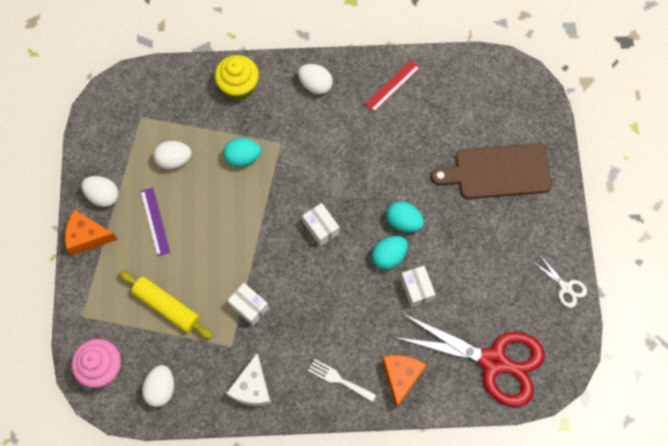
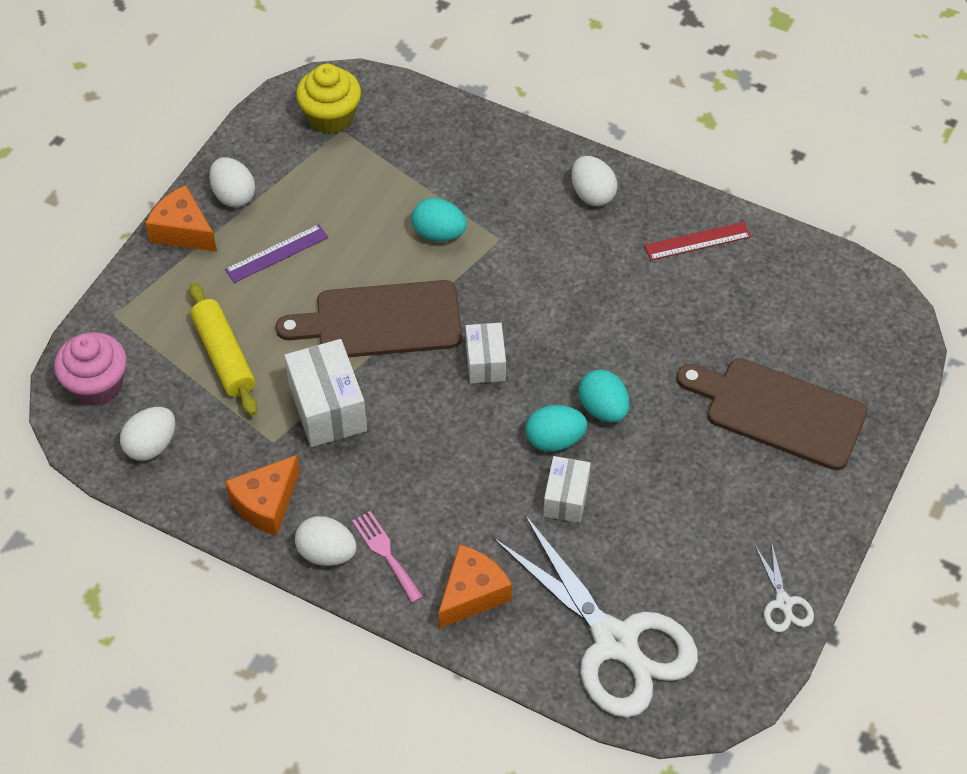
camera: 30 degrees right, 15 degrees down
(155, 221) = (276, 253): purple ruler -> purple ruler turned 45 degrees clockwise
(174, 160) = (349, 196): white egg -> white egg (327, 553)
(239, 86) = (490, 151): yellow cupcake -> yellow cupcake (331, 117)
(245, 233) = (381, 321): none -> brown cutting board
(249, 307) = (328, 408): white box -> white box, size x1.61
(252, 387) = (266, 504): white cheese -> orange cheese
(339, 379) = (386, 553): white fork -> pink fork
(493, 361) = (615, 641): red scissors -> white scissors

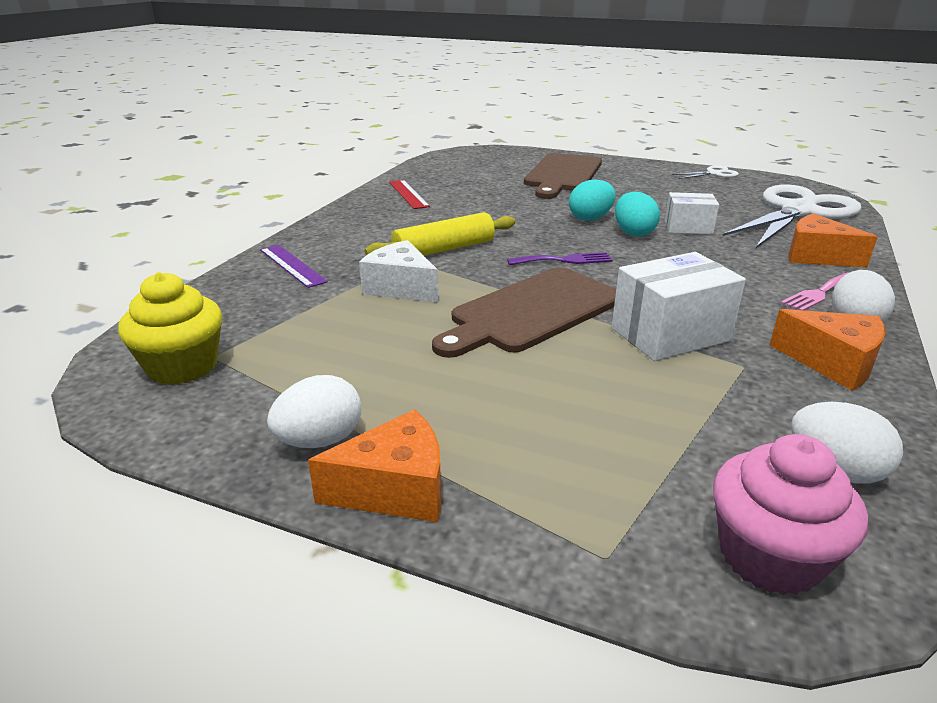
camera: 95 degrees left, 25 degrees down
(183, 231) = (395, 489): orange cheese -> orange cheese turned 135 degrees counterclockwise
(224, 356) = (634, 417): yellow rolling pin -> yellow rolling pin (444, 249)
(276, 253) = (438, 389): purple ruler -> purple ruler (292, 265)
(381, 321) = (532, 312): brown cutting board -> brown cutting board turned 60 degrees clockwise
(439, 234) = (401, 288): turquoise egg -> white cheese
(485, 362) = (564, 260): white box -> purple fork
(592, 194) = (352, 226): white egg -> none

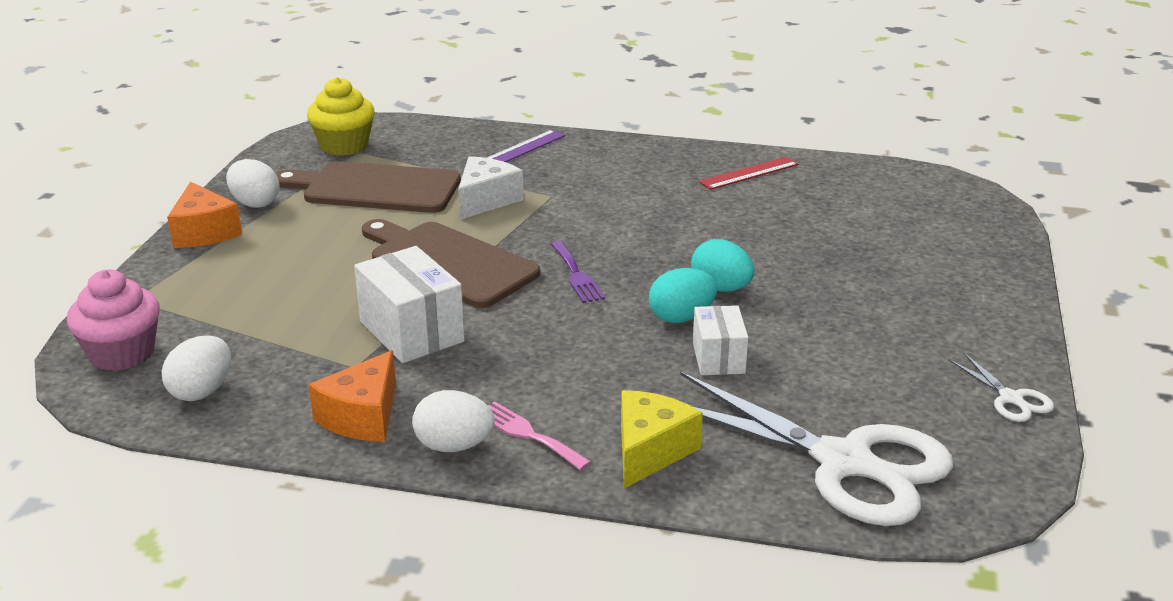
camera: 80 degrees right, 0 degrees up
(444, 249) = (583, 210): yellow rolling pin -> none
(563, 174) = (903, 265): brown cutting board -> brown cutting board (375, 188)
(816, 256) = (650, 451): orange cheese -> yellow cheese

